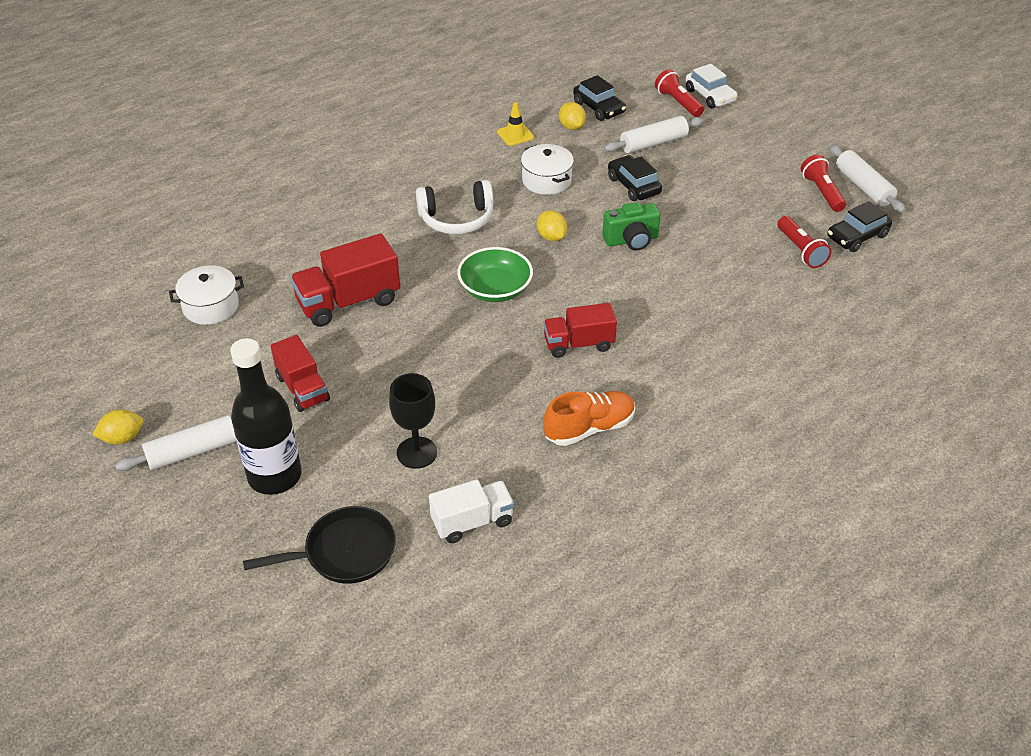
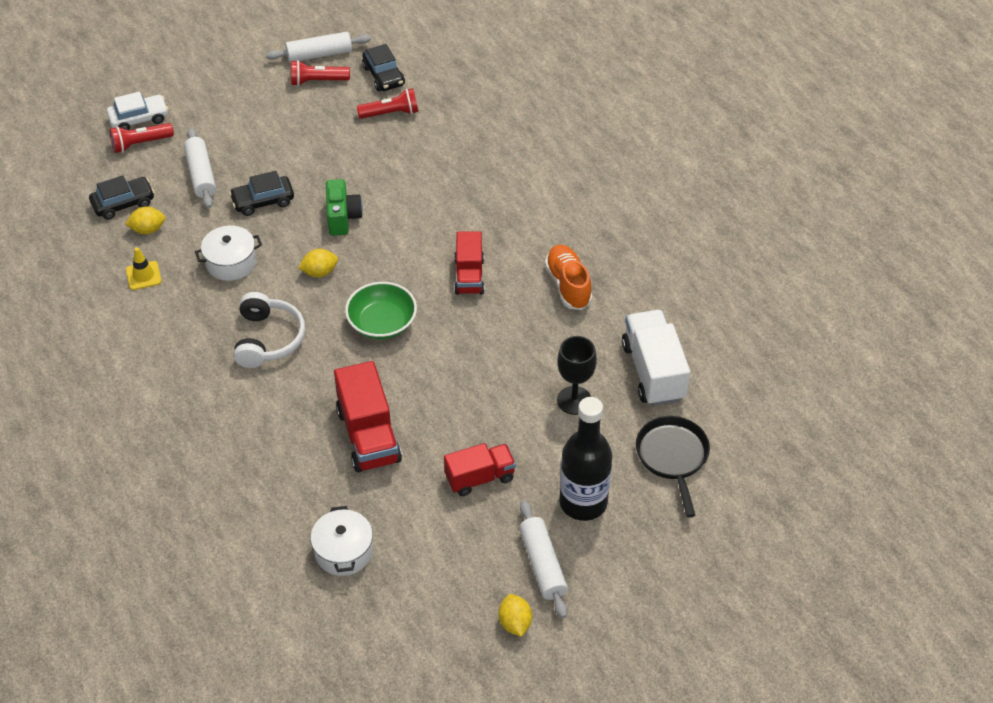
camera: 80 degrees left, 5 degrees up
(472, 521) = (653, 372): white truck -> white truck, size x1.51

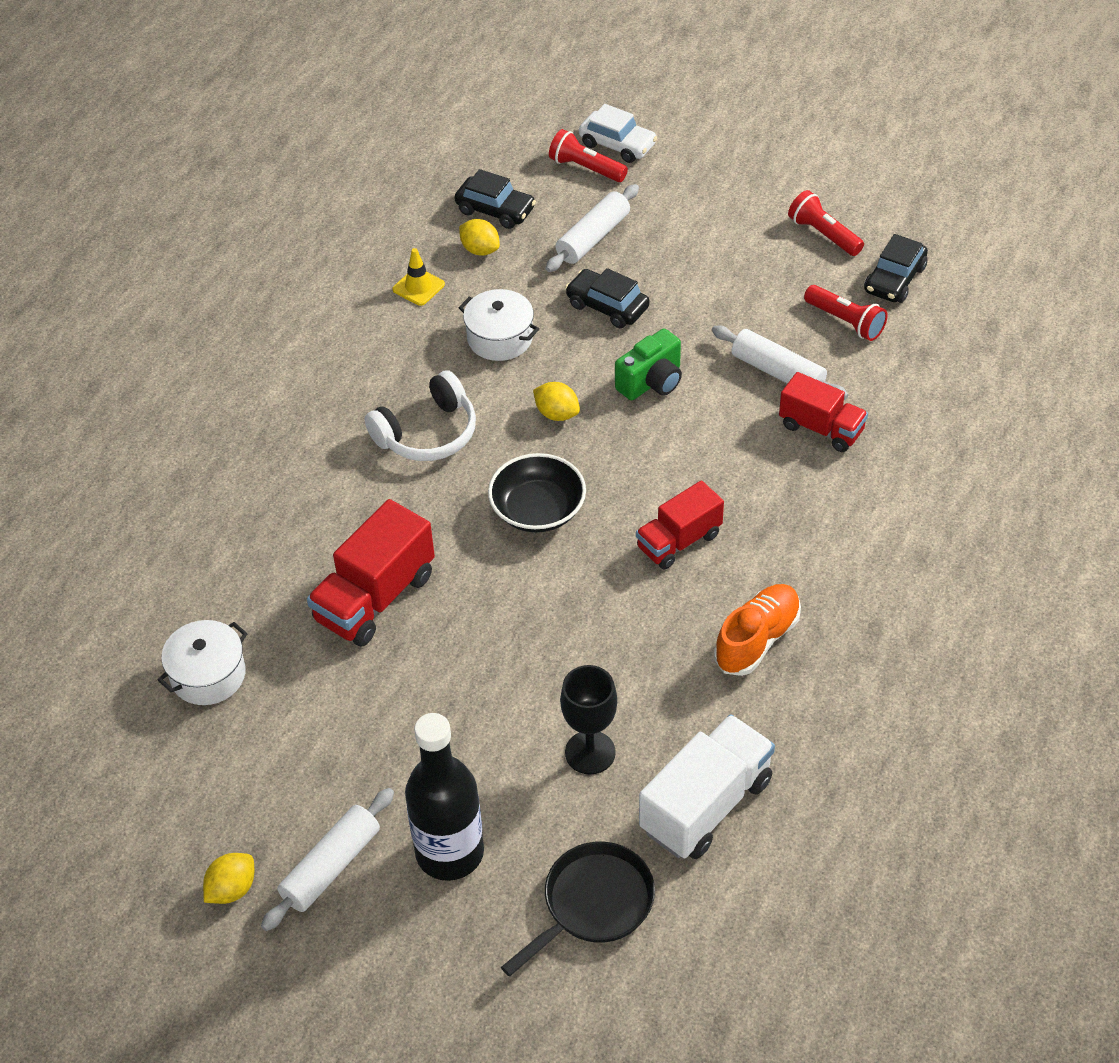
camera: 55 degrees right, 0 degrees up
(319, 54) = (864, 210): white rolling pin -> white rolling pin (778, 372)
(382, 323) = (538, 510): green bowl -> black bowl
(480, 477) = (402, 732): red truck -> red truck (821, 428)

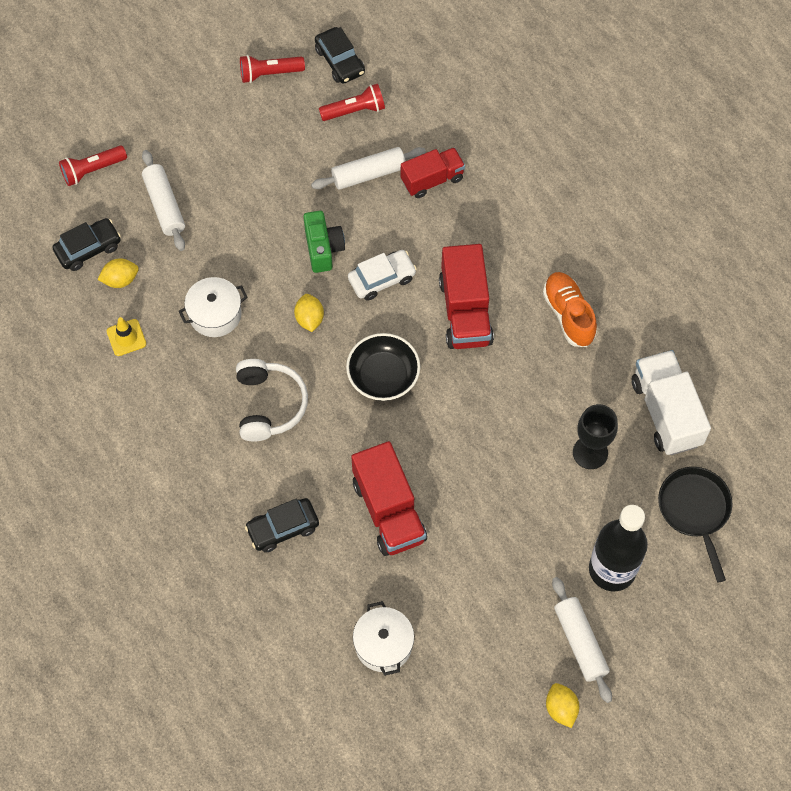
camera: 60 degrees left, 15 degrees up
(557, 414) = (309, 319): yellow lemon -> yellow lemon turned 75 degrees counterclockwise
(607, 306) = (236, 234): black car -> black car (283, 528)
(617, 144) = (85, 138): white car -> white car (382, 279)
(679, 541) = (465, 311): red truck -> red truck, size x1.51

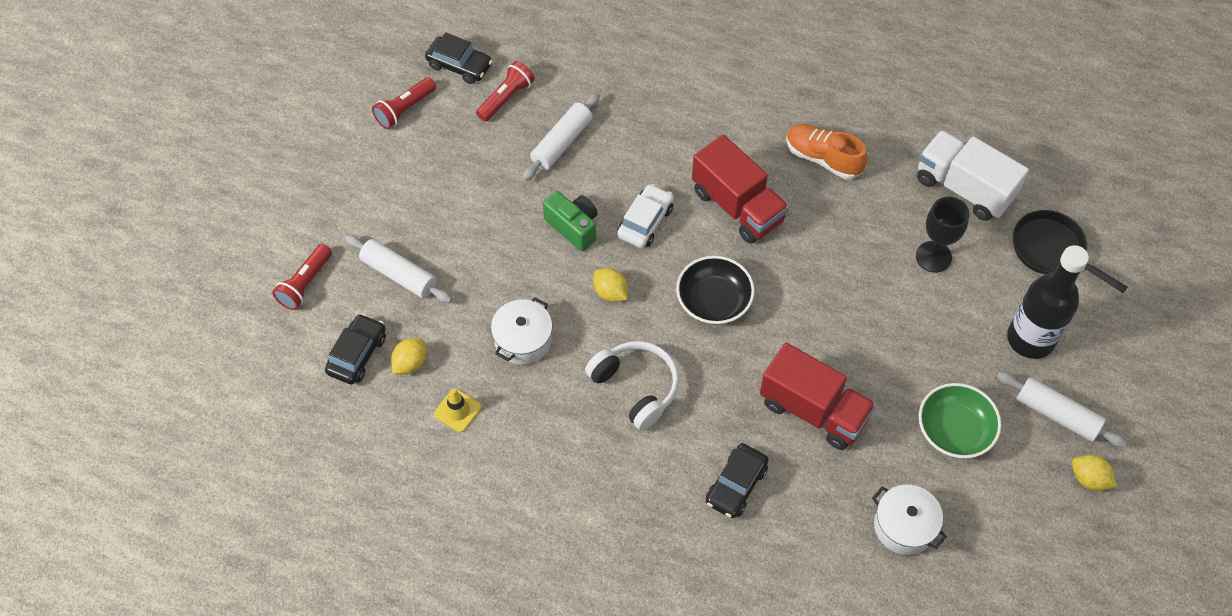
camera: 35 degrees left, 5 degrees down
(432, 179) = (620, 116): red truck -> none
(486, 599) = (954, 430): none -> green bowl

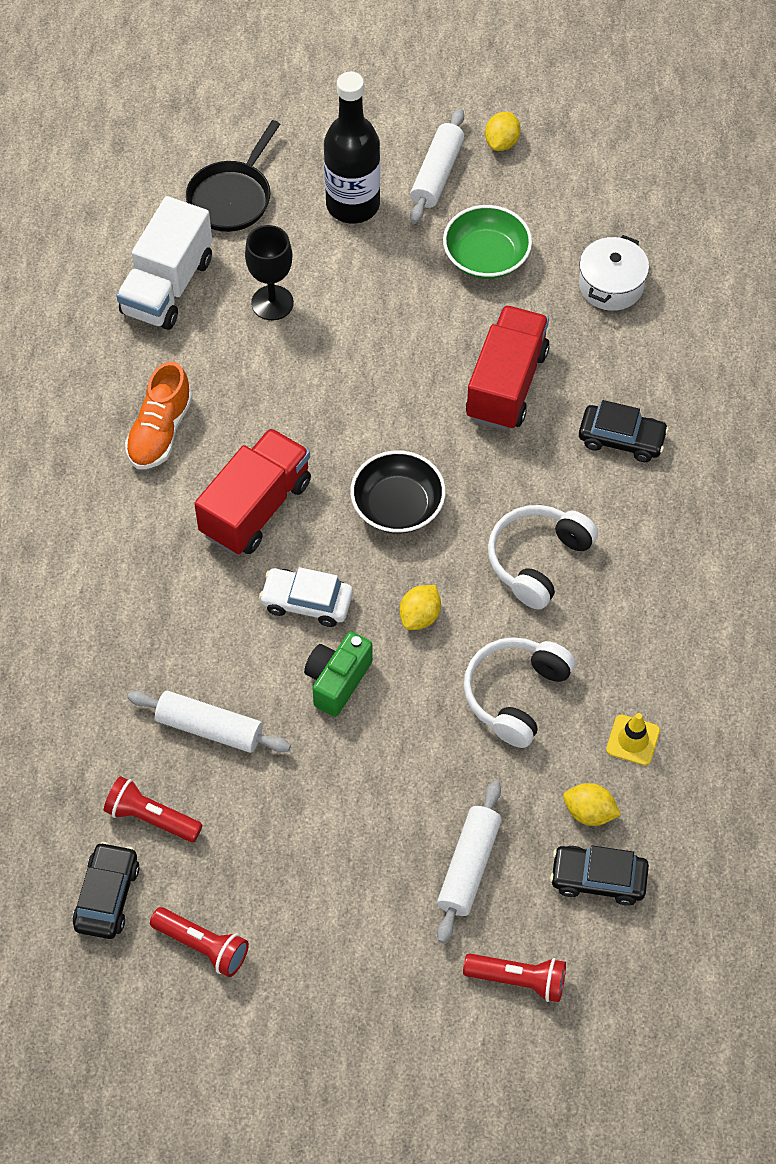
camera: 105 degrees left, 0 degrees up
(523, 340) = (515, 695): white pot -> white headphones

